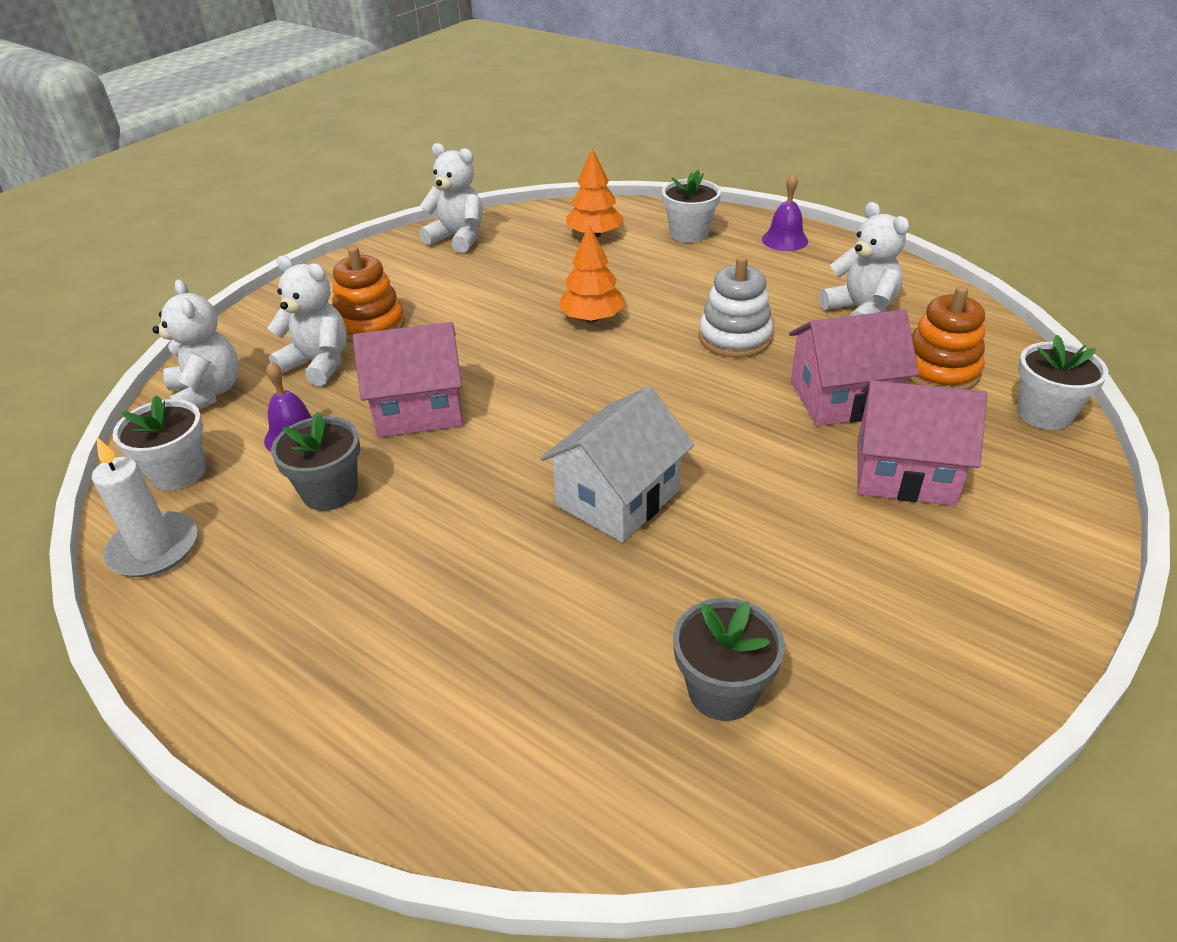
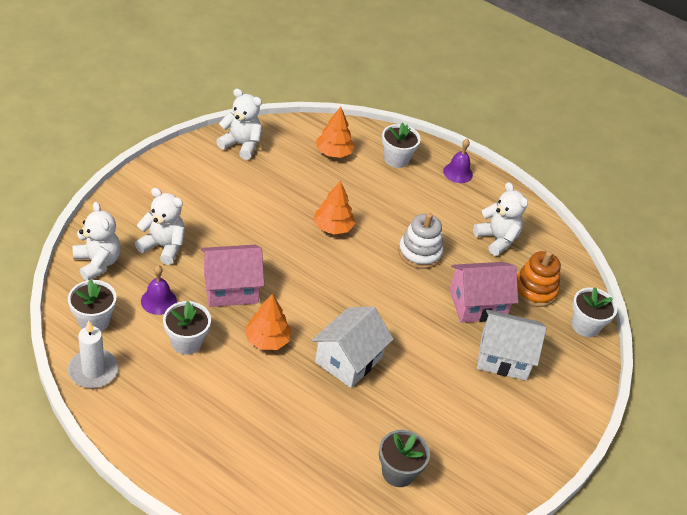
camera: 10 degrees left, 5 degrees up
(330, 492) = (186, 342): grey flower pot -> white flower pot
(370, 325) = (191, 218): orange stacking toy -> none
(473, 478) = (267, 340): none -> orange tree
(904, 472) = (503, 357): pink house -> white house

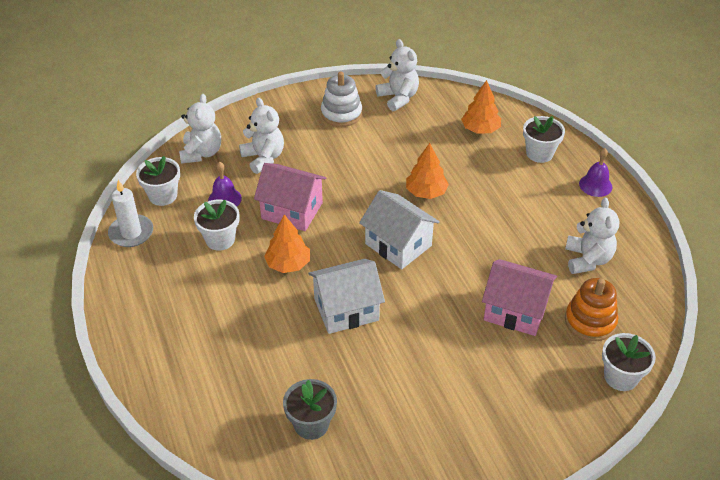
camera: 40 degrees right, 0 degrees up
(419, 253) = (494, 243): white stacking toy -> white stacking toy (341, 114)
(503, 357) = (502, 369): white house -> white house (398, 245)

